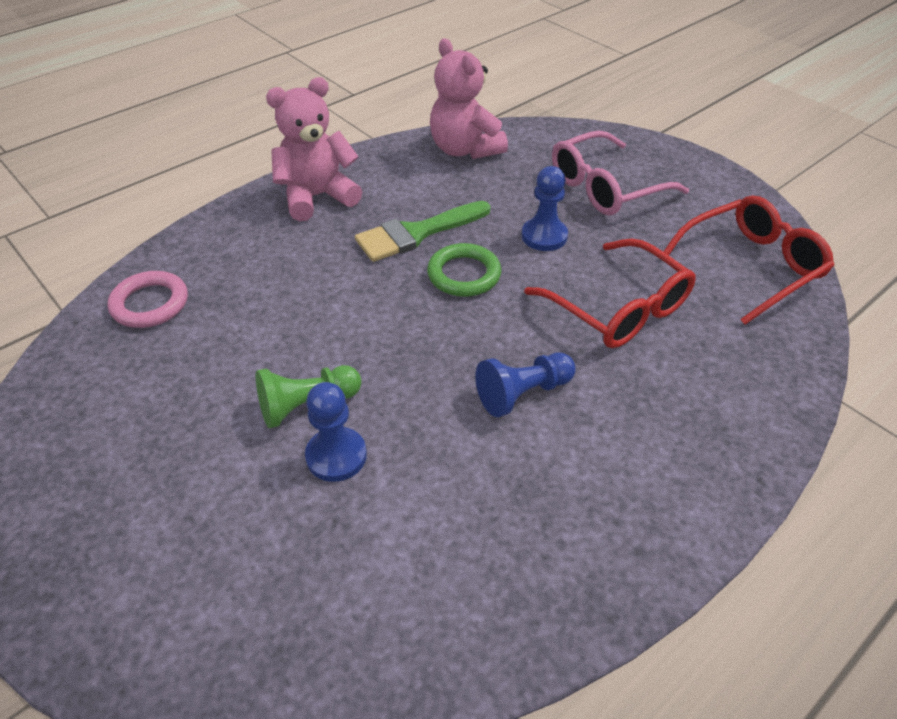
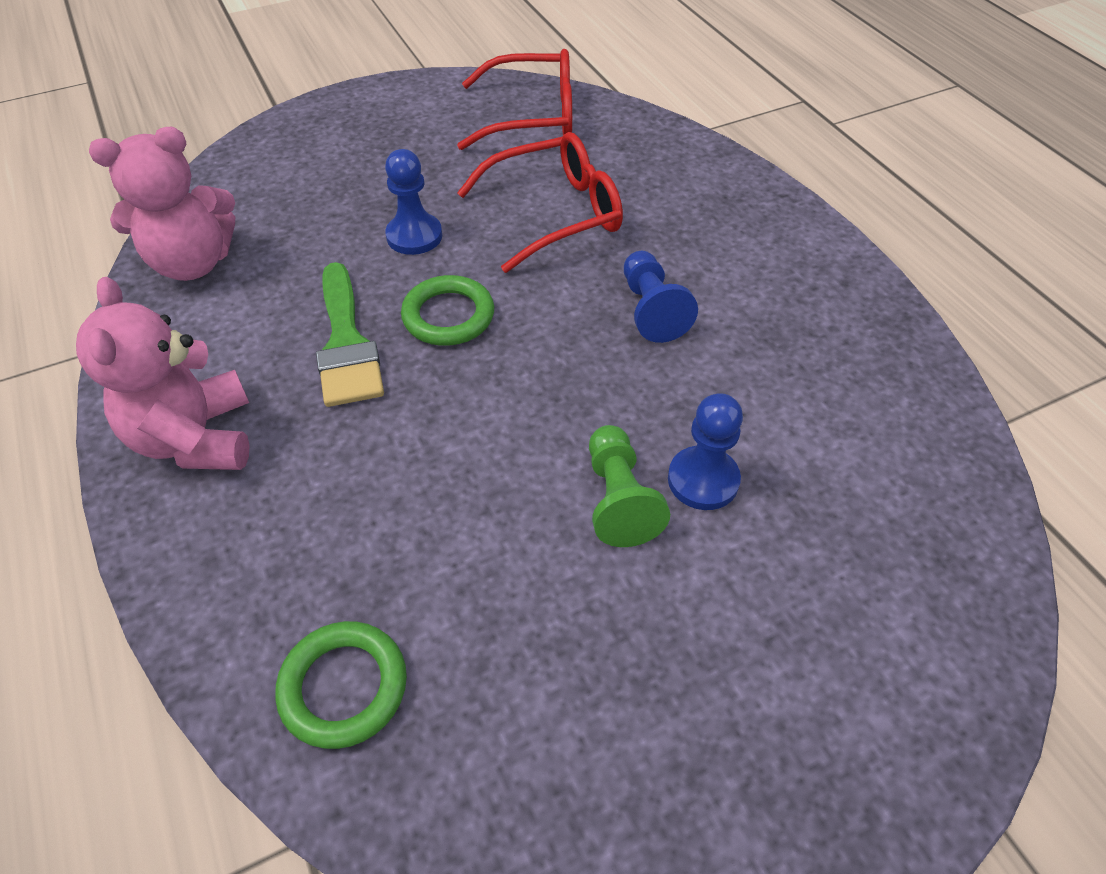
camera: 75 degrees left, 5 degrees up
(150, 304) = (343, 687): pink ring -> green ring
(605, 187) = (355, 169): pink glasses -> none
(751, 266) = (532, 117): red glasses -> red glasses turned 105 degrees clockwise

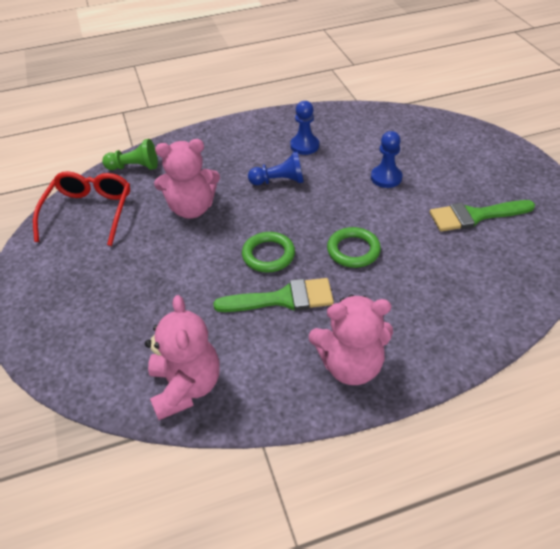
camera: 80 degrees left, 5 degrees down
(343, 687) = (497, 292): green ring -> green ring (353, 250)
(414, 236) = (193, 269): blue pawn -> blue pawn (304, 146)
(555, 213) = (192, 208): red glasses -> pink teddy bear
(595, 660) = (475, 216): none -> green brush
(618, 499) = (396, 202): green pawn -> green pawn (134, 167)

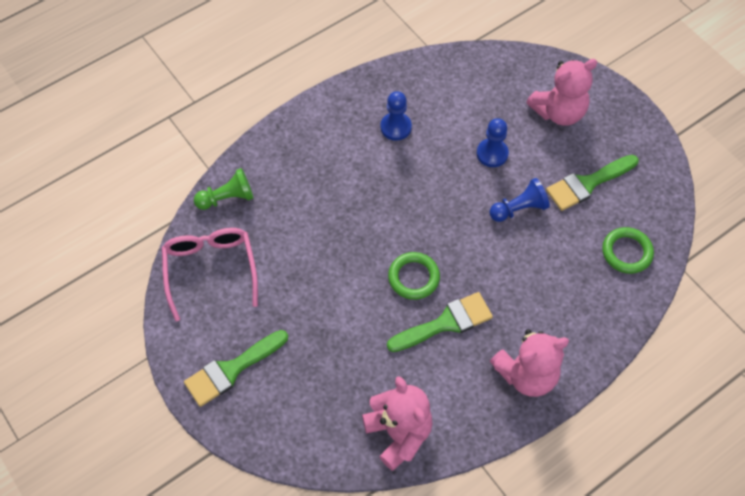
camera: 20 degrees left, 15 degrees up
(57, 291) = (231, 370): none -> green brush
(89, 212) = (210, 269): red glasses -> pink glasses
(192, 208) = (315, 239): pink teddy bear -> pink teddy bear (558, 112)
(279, 181) = (388, 182): blue pawn -> blue pawn (519, 209)
(353, 250) = (489, 252): green ring -> green ring (626, 252)

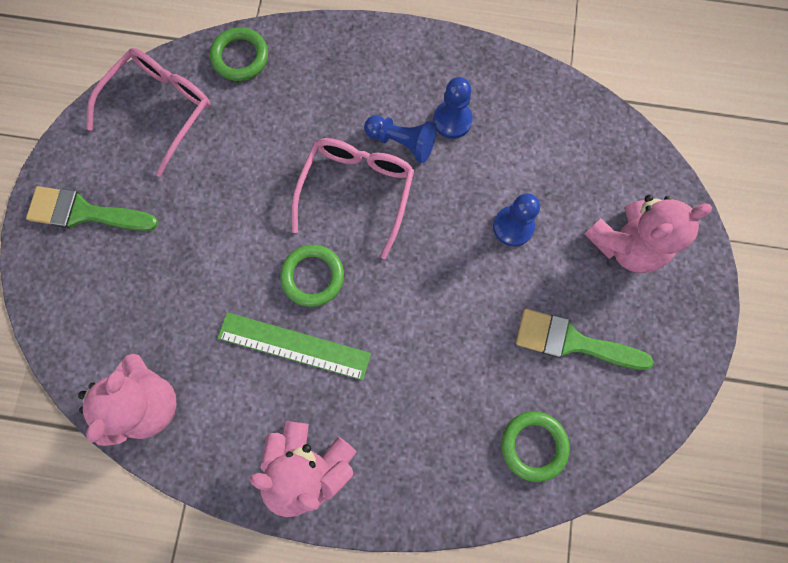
camera: 45 degrees right, 15 degrees up
(227, 198) = (240, 57): green pawn -> green ring
(385, 210) = (357, 191): none -> pink glasses
(446, 323) = (294, 345): green brush -> green ruler
(519, 209) = (478, 303): blue pawn -> blue pawn (402, 142)
(558, 112) = (625, 244): pink teddy bear -> pink teddy bear turned 45 degrees counterclockwise

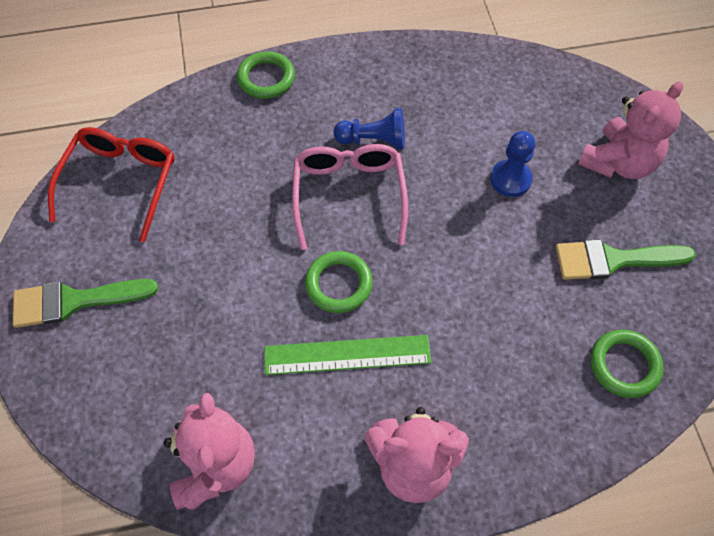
camera: 20 degrees left, 15 degrees down
(161, 109) = (121, 182): pink glasses -> red glasses
(240, 57) = (184, 114): green ring -> green ring (266, 78)
(452, 120) = (412, 108): blue pawn -> none

